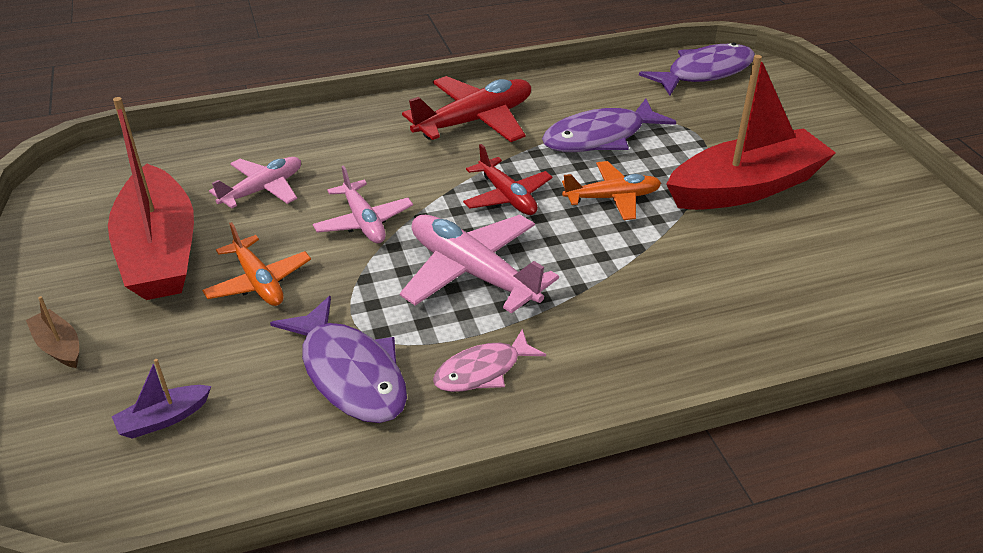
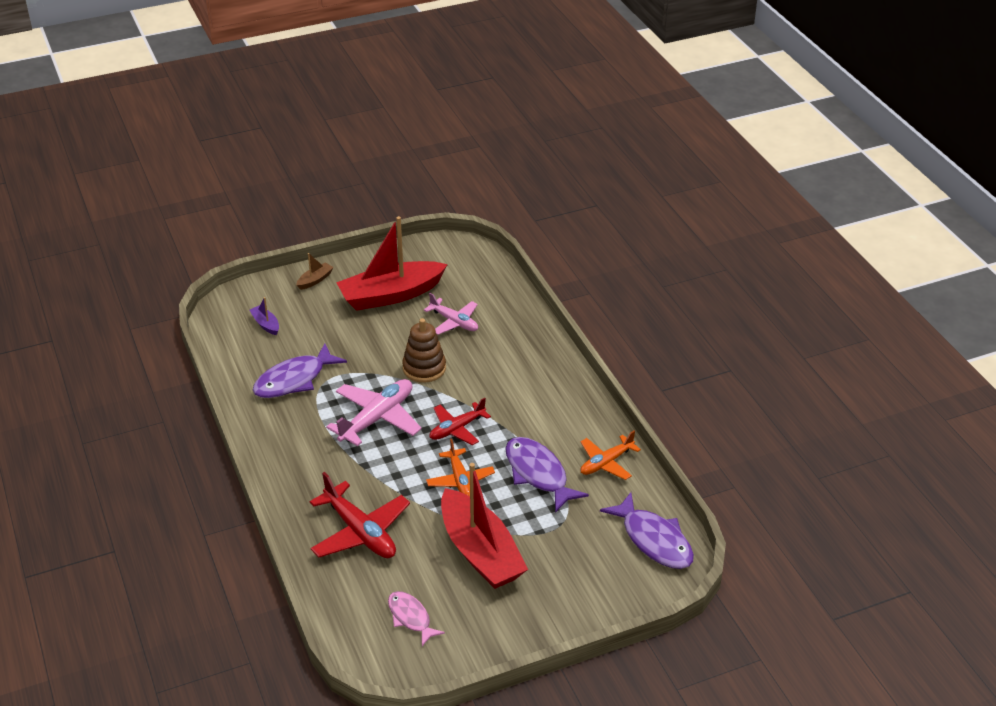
camera: 85 degrees right, 0 degrees up
(259, 282) = (366, 336): orange plane -> orange plane (606, 463)
(364, 222) = (424, 368): pink plane -> brown stacking toy
(475, 121) = (550, 407): red plane -> red plane (360, 532)
(482, 371) = (295, 428): pink fish -> pink fish (410, 617)

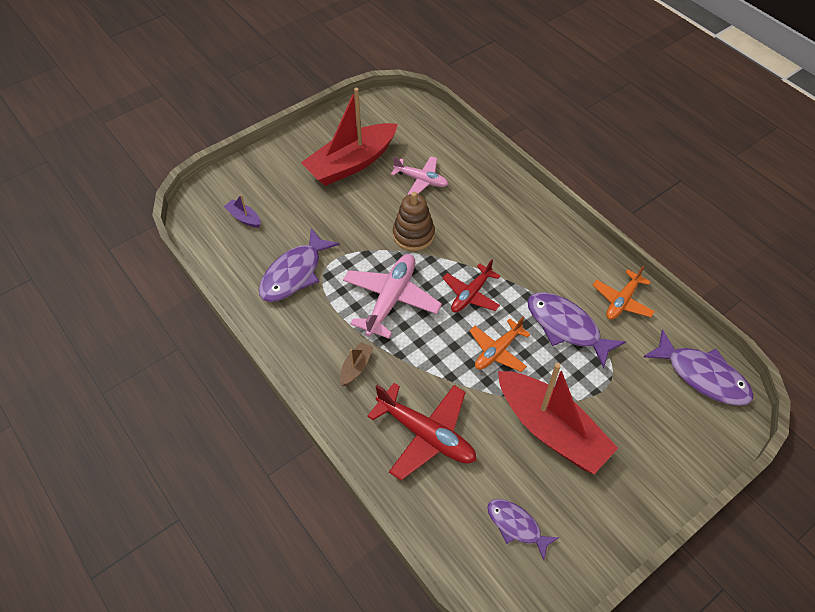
camera: 15 degrees left, 15 degrees up
(315, 280) = (274, 161): brown boat -> brown boat (356, 367)
(410, 617) = (516, 526): pink fish -> purple fish
(460, 480) = (497, 351): orange plane -> orange plane turned 75 degrees clockwise

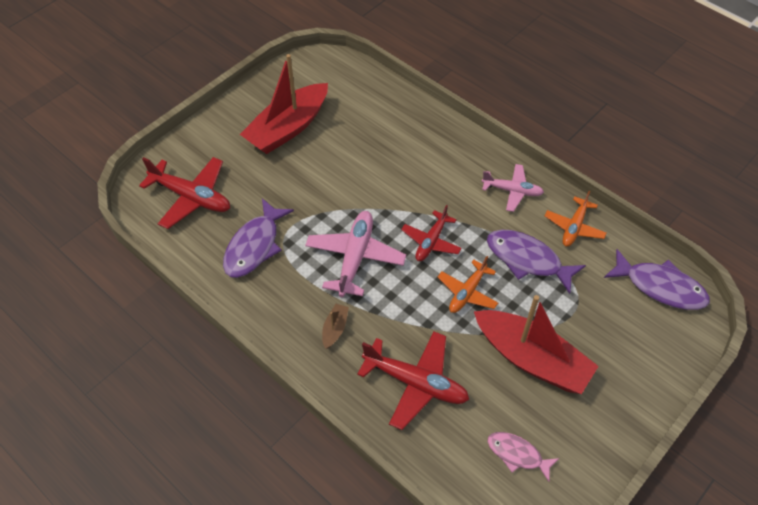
camera: 10 degrees left, 0 degrees up
(244, 218) = (191, 197): purple boat -> red plane
(413, 235) = (364, 191): brown stacking toy -> none
(421, 180) = (360, 136): pink plane -> pink plane (512, 191)
(516, 526) = (517, 454): purple fish -> pink fish

